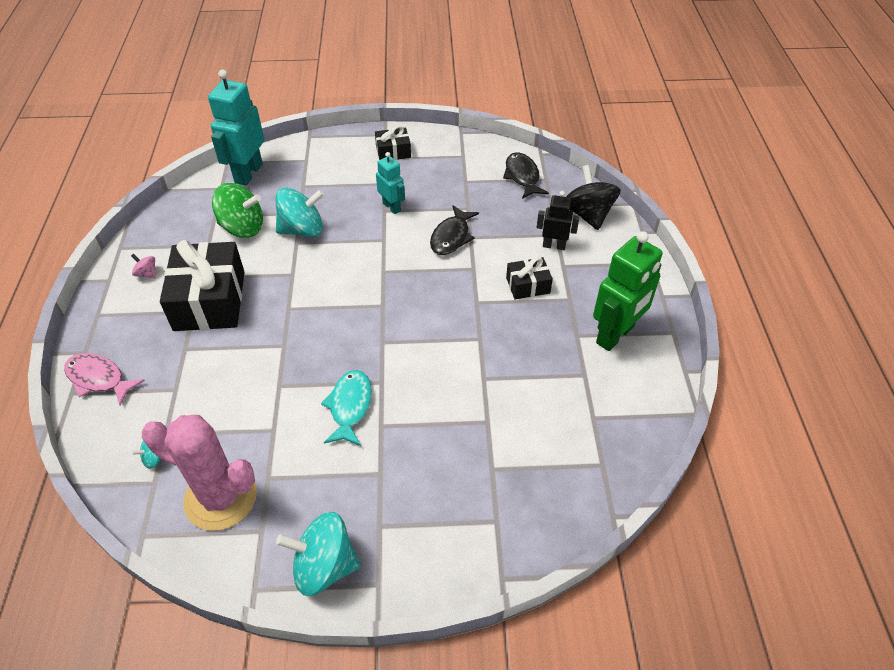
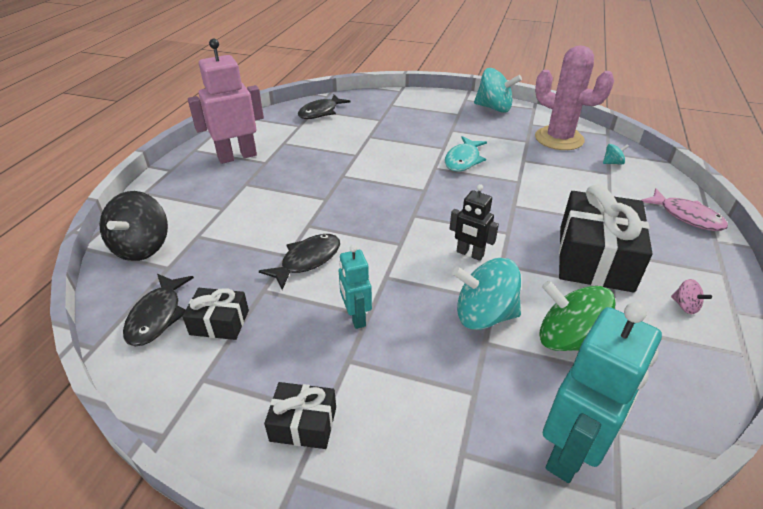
camera: 160 degrees left, 10 degrees down
(528, 285) = (270, 200): black gift -> black gift (219, 322)
(554, 245) = (212, 226): black robot -> black robot (469, 254)
(588, 461) = (320, 112): none -> black fish
(615, 335) = (237, 156): green robot -> pink robot

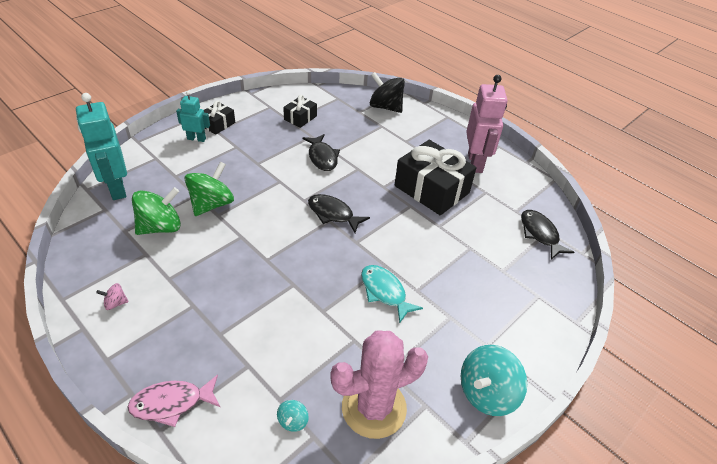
camera: 115 degrees right, 5 degrees up
(157, 316) = (322, 102): black fish -> black fish (333, 214)
(356, 317) = (260, 158): turquoise robot -> turquoise robot (196, 139)
(469, 254) = (264, 226): black robot -> none
(484, 315) = (212, 204): turquoise spinning top -> green spinning top
(595, 258) = (197, 290): black gift -> black gift (431, 189)

